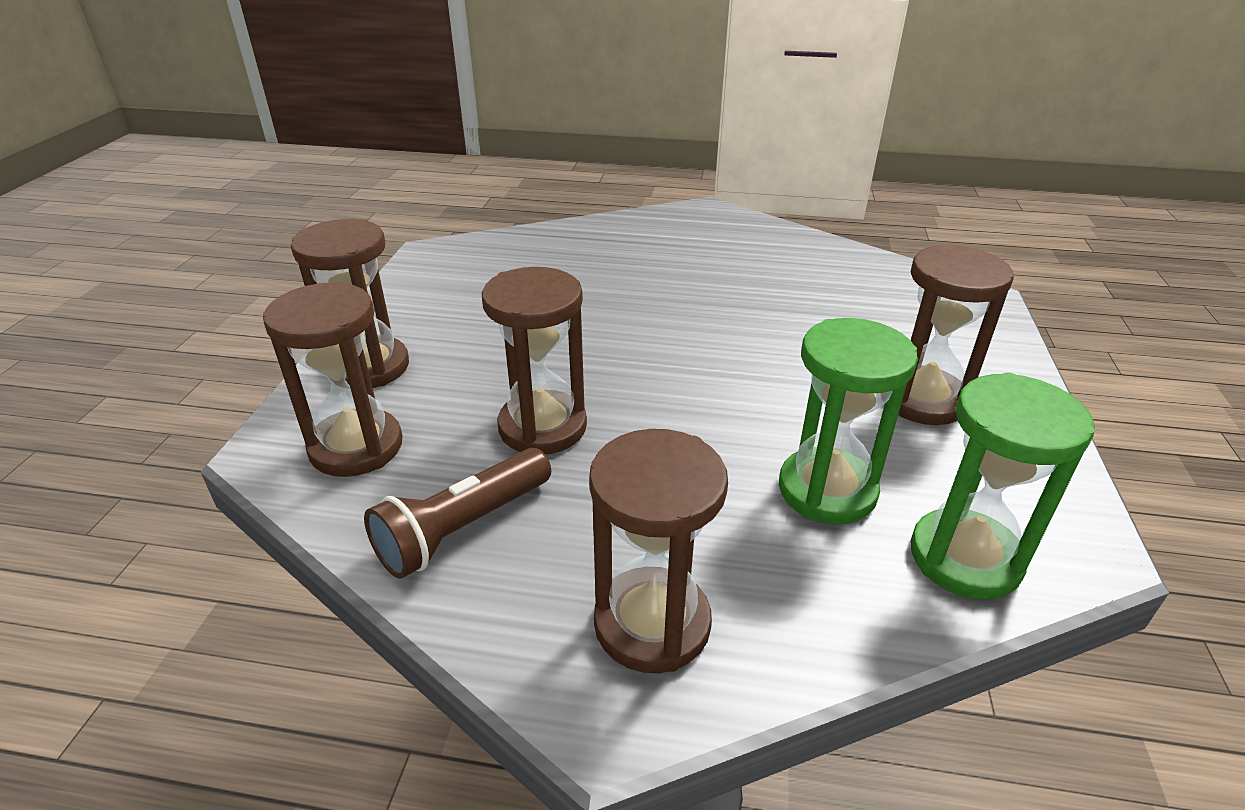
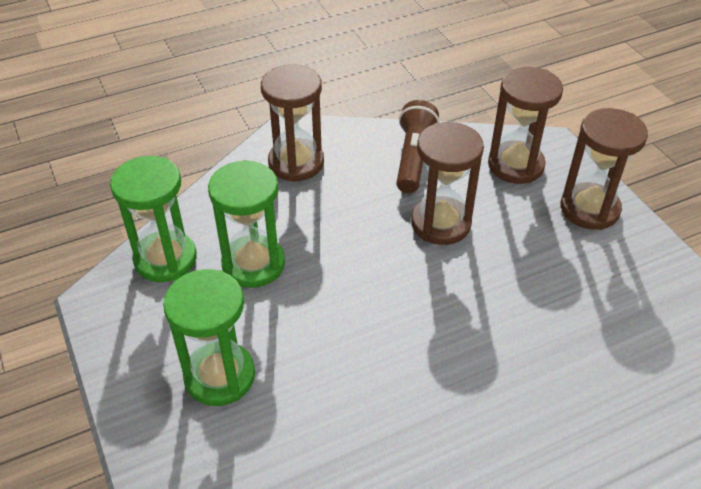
camera: 145 degrees right, 10 degrees up
(922, 400) = (219, 376): brown hourglass -> green hourglass

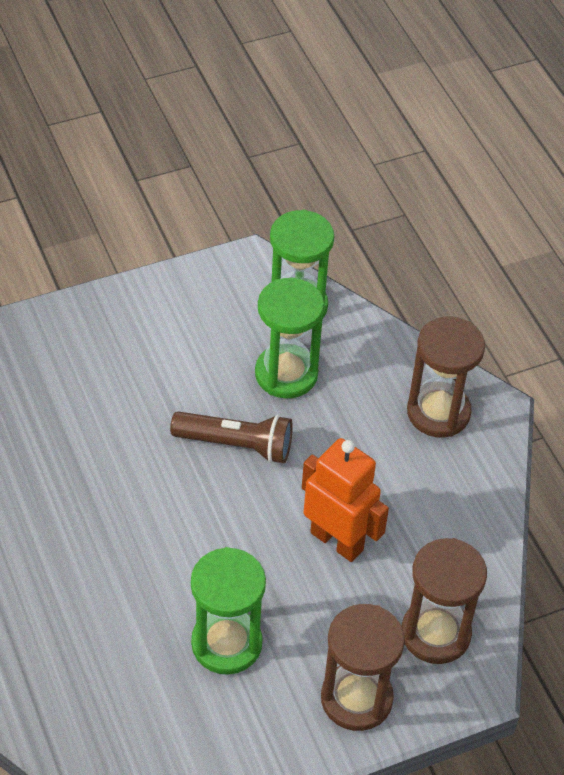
camera: 90 degrees right, 5 degrees up
(219, 376) = (155, 350): green hourglass -> green hourglass (226, 643)
(413, 158) = (448, 526): brown flashlight -> brown flashlight (236, 445)
(441, 223) = (337, 541): brown hourglass -> orange robot

